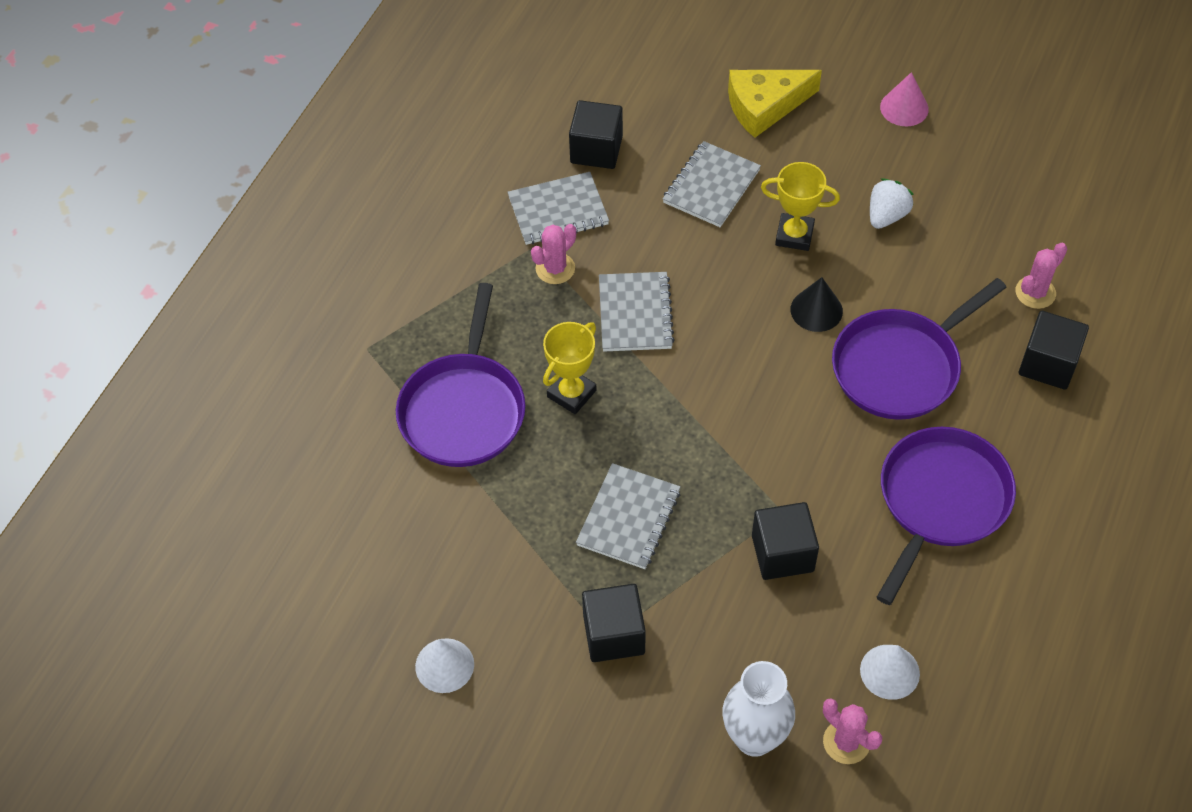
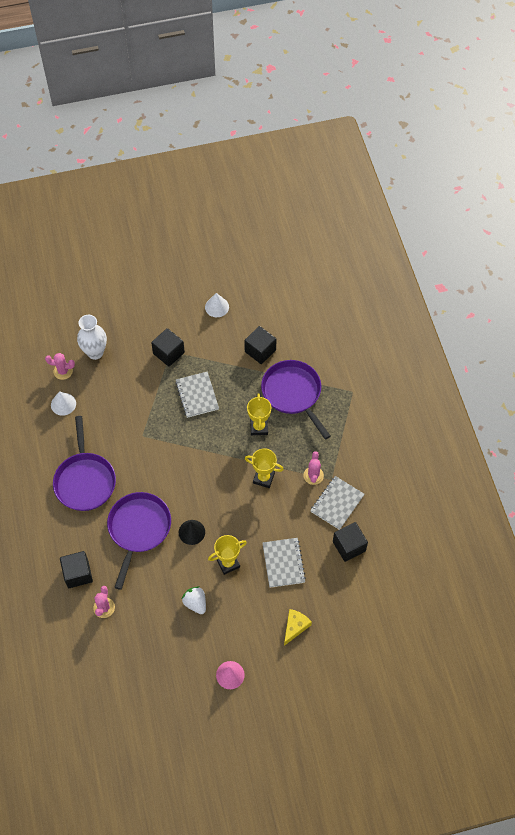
camera: 140 degrees right, 5 degrees up
(635, 314) = (263, 478): grey notebook -> yellow trophy
(764, 106) = (295, 626): yellow cheese -> yellow cheese, size x0.66
(782, 553) = (131, 420): black cube -> black cube (260, 351)
(886, 216) = (195, 603): white strawberry -> white strawberry turned 150 degrees clockwise

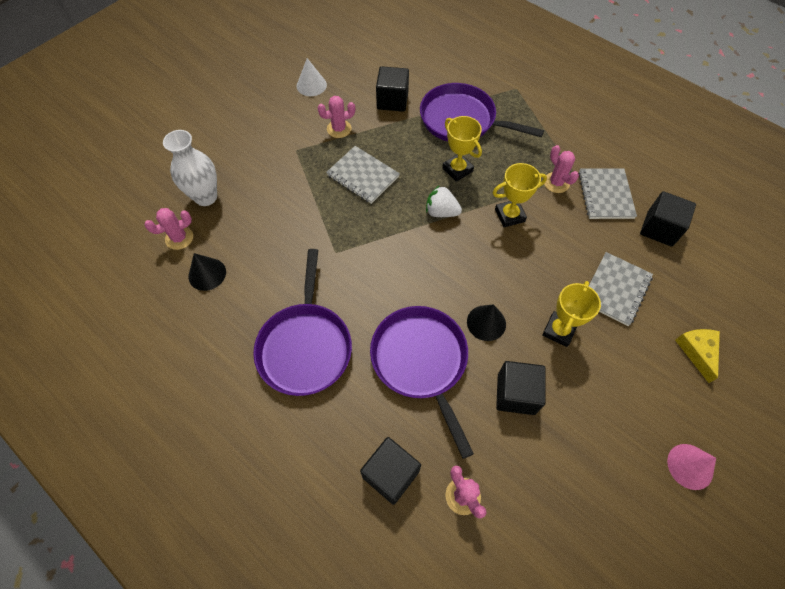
camera: 35 degrees left, 0 degrees up
(63, 404) = (207, 274): white cone -> black cone
(85, 481) = (305, 347): purple pan -> purple pan turned 45 degrees clockwise
(168, 353) = (295, 152): black cube -> black cube (516, 394)
(195, 603) = (567, 405): white strawberry -> white strawberry (441, 212)
(208, 352) = (339, 129): none -> pink cactus
(283, 563) = (615, 289): grey notebook -> grey notebook turned 75 degrees clockwise

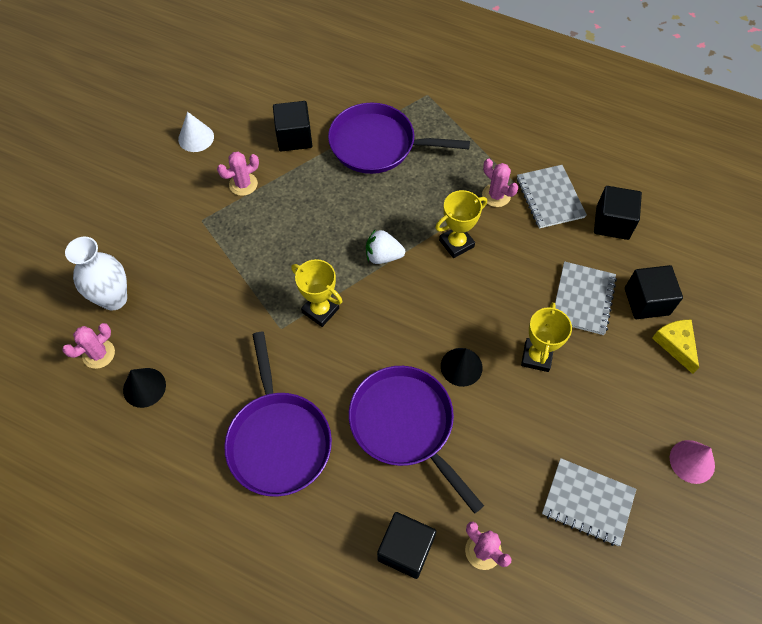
camera: 15 degrees left, 0 degrees up
(363, 176) = (286, 234): grey notebook -> grey notebook (587, 502)
(457, 169) = (388, 203): yellow trophy -> yellow trophy (320, 310)
(516, 394) = (510, 434): black cube -> black cube (646, 301)

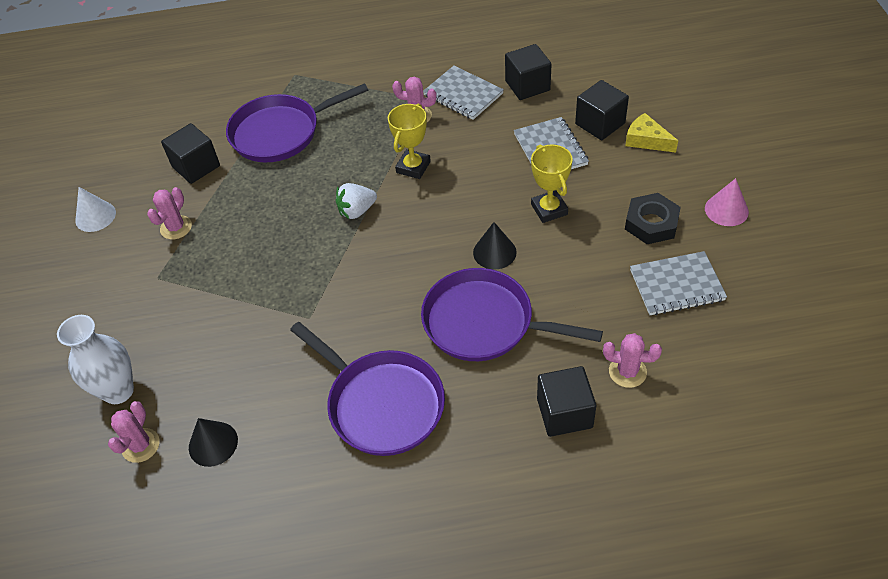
camera: 30 degrees left, 10 degrees down
(320, 310) = (334, 282): yellow trophy -> none
(613, 429) = (651, 223): none -> black nut

